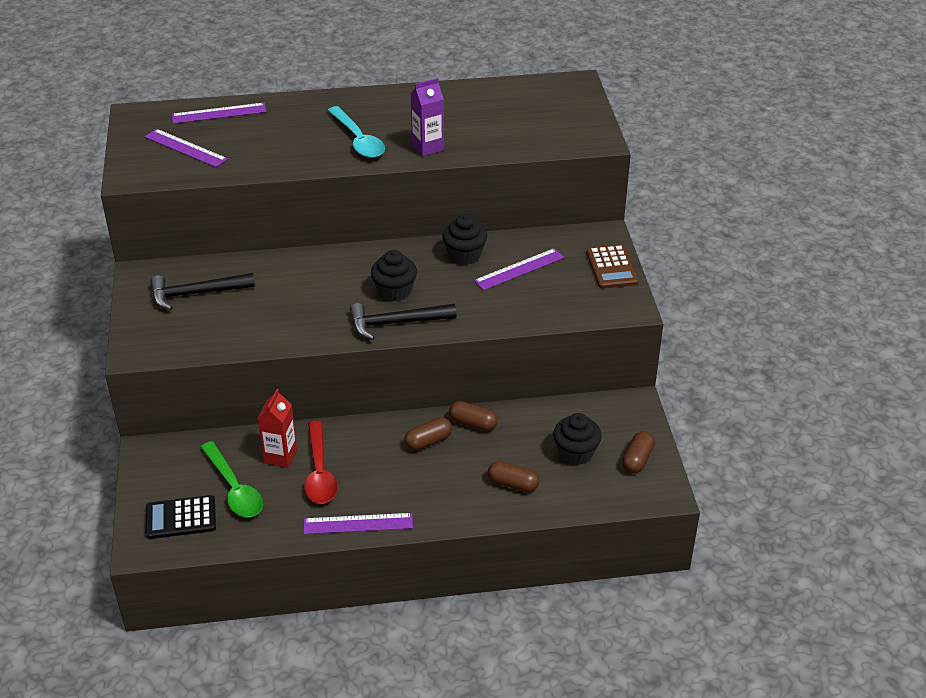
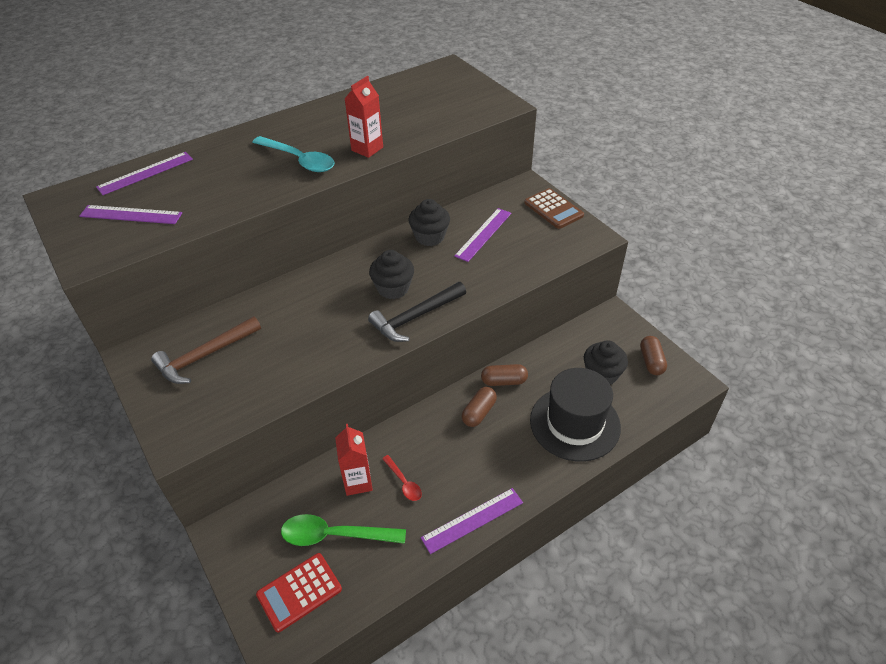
camera: 25 degrees left, 5 degrees up
(181, 518) = (299, 592): black calculator -> red calculator
(196, 293) = (204, 356): black hammer -> brown hammer
(234, 489) = (334, 535): green spoon -> green spoon turned 150 degrees clockwise
(319, 472) = (404, 483): red spoon -> red spoon, size x0.53
(428, 147) = (367, 149): purple carton -> red carton
(513, 484) = (575, 423): brown capsule -> black hat

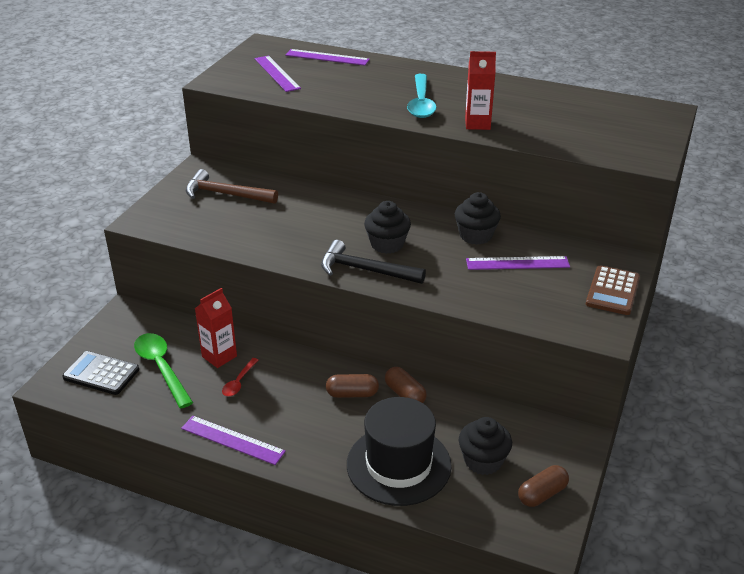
camera: 55 degrees right, 10 degrees down
(299, 592) = (101, 373): red calculator -> black calculator

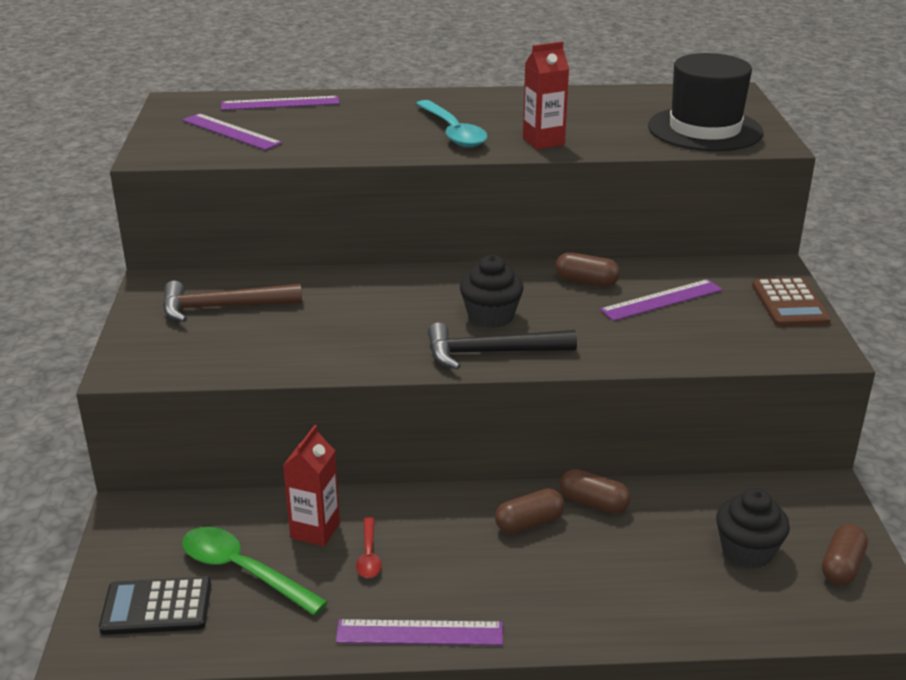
camera: 25 degrees left, 5 degrees down
(398, 465) = (655, 590): black hat -> black hat (704, 129)
(475, 235) = (586, 281): black cupcake -> brown capsule

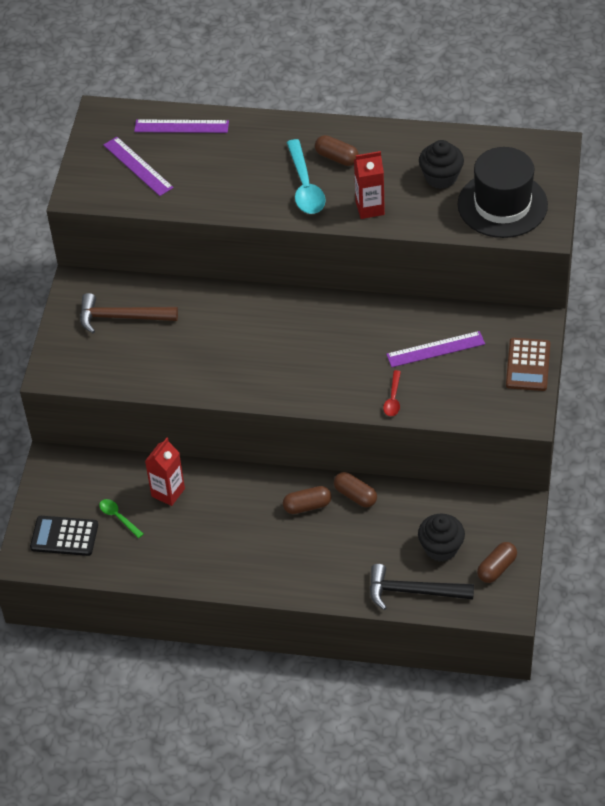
camera: 15 degrees right, 20 degrees up
(242, 571) = (118, 517): green spoon -> green spoon, size x0.53
(369, 555) = (198, 517): red spoon -> red spoon (393, 399)
(419, 633) = (216, 577): purple ruler -> none
(490, 316) = (306, 351): black cupcake -> black cupcake (441, 177)
(491, 352) = (295, 388): black hammer -> black hammer (413, 591)
(586, 281) = (388, 321): brown capsule -> brown capsule (337, 158)

